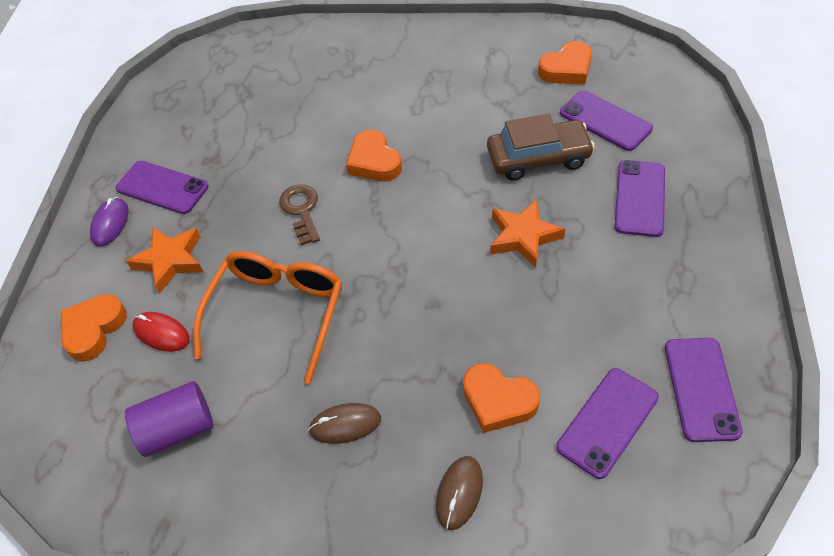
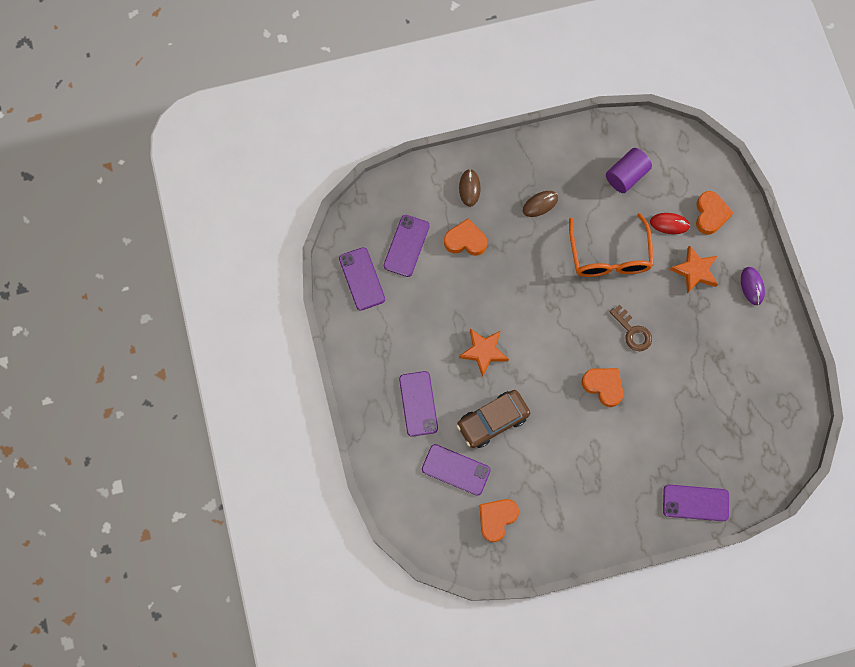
camera: 155 degrees right, 20 degrees up
(162, 188) = (736, 323): purple phone -> purple phone (695, 502)

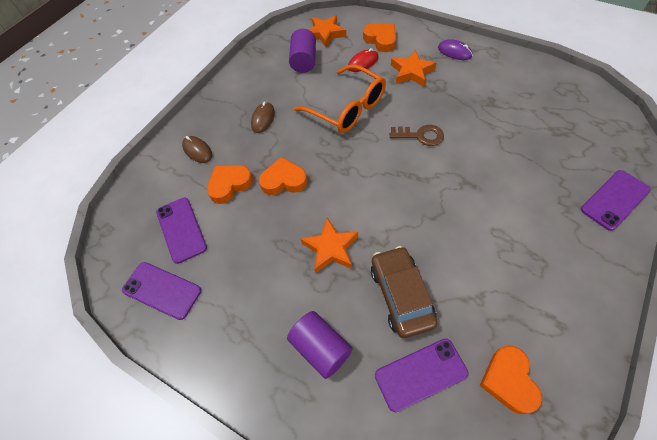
camera: 40 degrees left, 15 degrees down
(418, 403) = (321, 348): purple phone -> purple cylinder
(493, 421) = (401, 295): brown car -> brown car turned 150 degrees clockwise
(603, 386) = (448, 186): orange heart -> orange heart (284, 180)
(674, 162) = (325, 34): none -> orange star

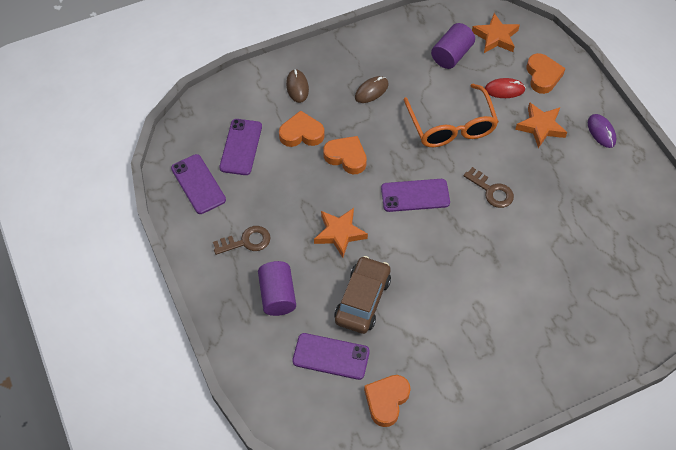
camera: 30 degrees right, 0 degrees up
(250, 315) = (246, 241): none -> brown key
(614, 200) = (601, 347): purple phone -> purple phone (415, 195)

